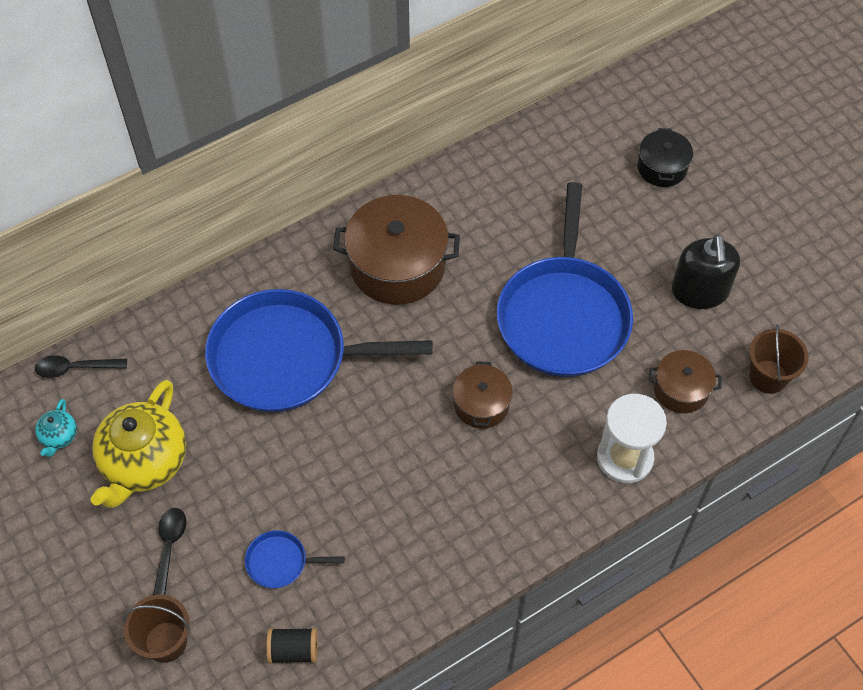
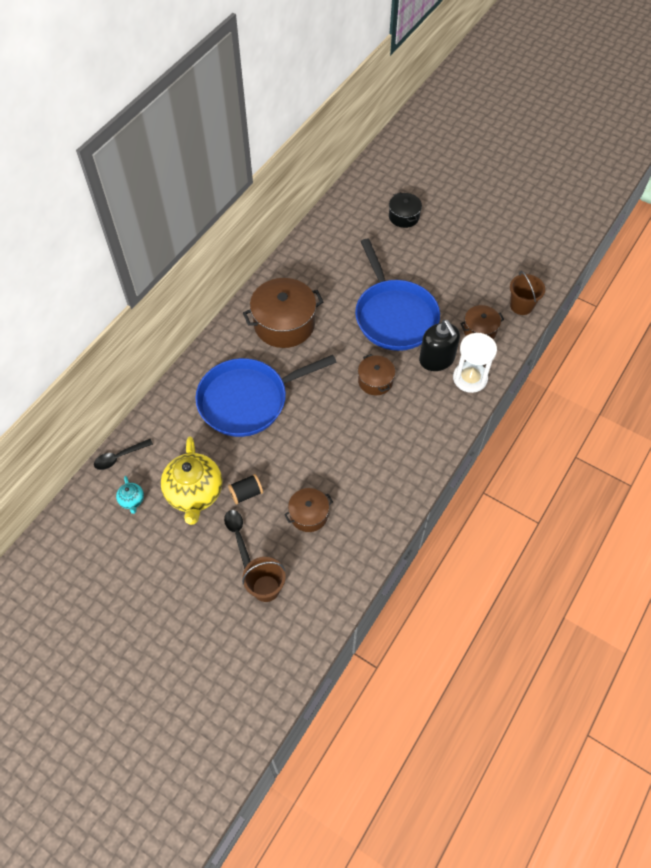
camera: 25 degrees left, 0 degrees up
(280, 562) = (309, 515): blue pan -> brown pot
(293, 650) = (344, 559): black spool -> black spool (246, 493)
(700, 291) = (461, 275): black soap dispenser -> black soap dispenser (437, 359)

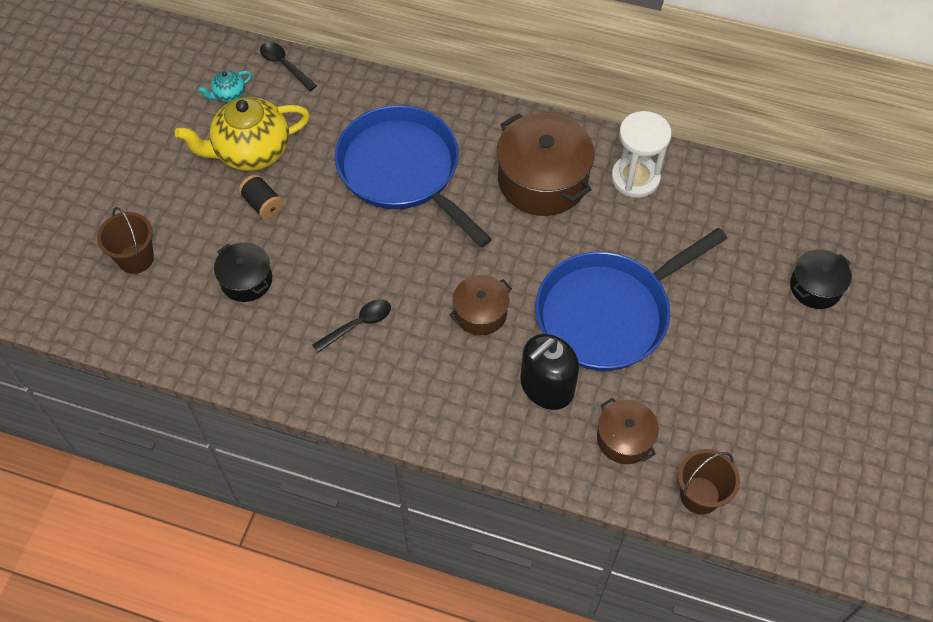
camera: 75 degrees right, 0 degrees up
(238, 536) = (202, 211): black spoon -> black spoon (358, 325)
(309, 515) = (246, 280): brown pot -> black pot
(470, 378) = (526, 440): white hourglass -> white hourglass (635, 178)

